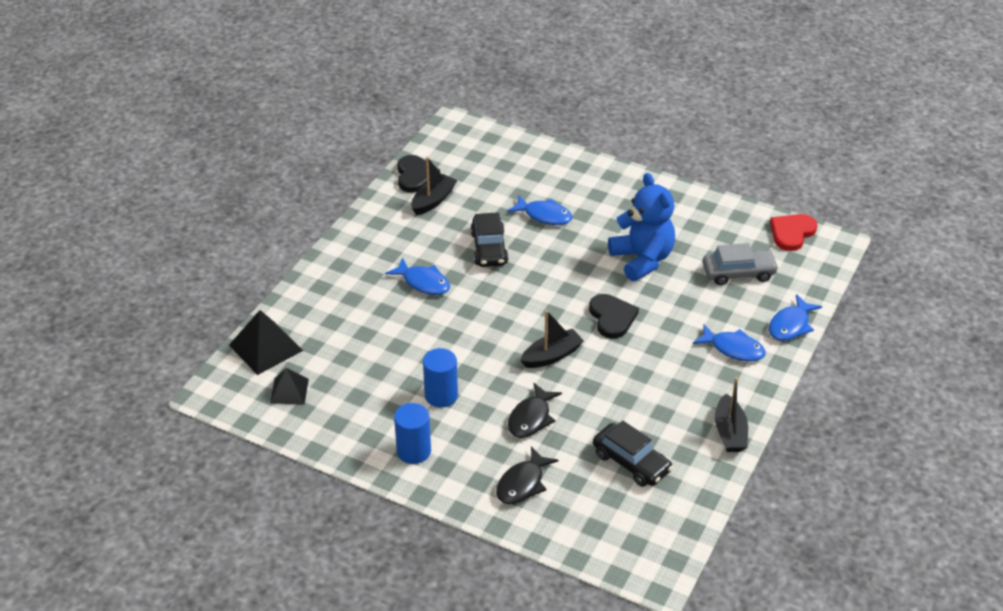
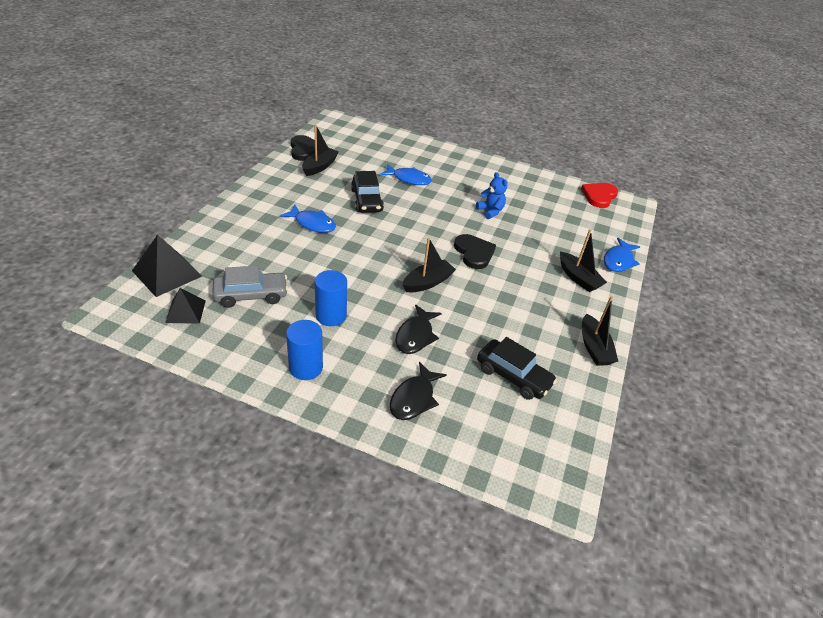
camera: 10 degrees left, 0 degrees up
(642, 260) = (490, 211): blue teddy bear -> blue teddy bear, size x0.52
(733, 349) = (578, 278): blue fish -> black boat
(738, 273) = (567, 222): grey car -> grey car (251, 295)

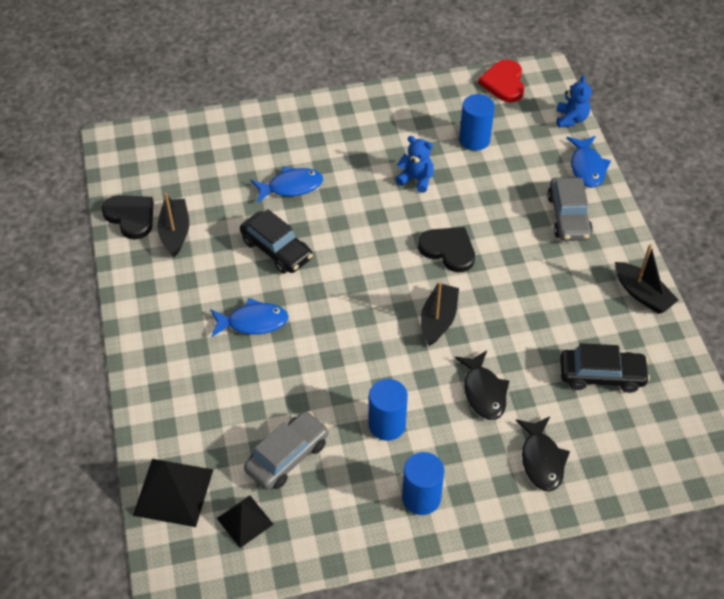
camera: 30 degrees left, 10 degrees up
(550, 212) = (474, 139): none -> blue cylinder
(578, 278) = (568, 216): black boat -> grey car
(630, 232) = (571, 119): none -> blue teddy bear

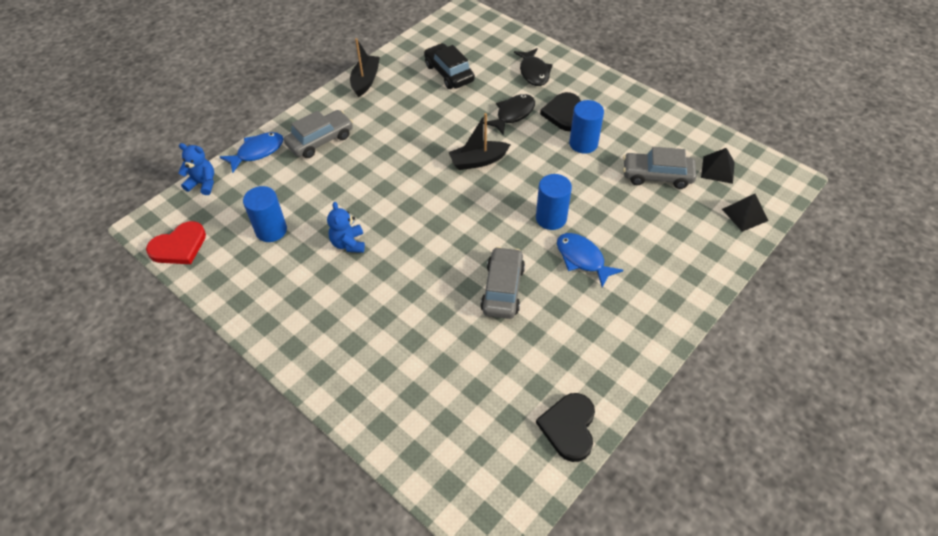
camera: 125 degrees left, 0 degrees up
(173, 492) = (745, 215): black pyramid -> black pyramid, size x0.63
(175, 232) = (552, 376): black boat -> none
(276, 249) = (502, 289): black car -> grey car
(291, 187) = (426, 324): blue fish -> none
(421, 497) = (612, 106): blue cylinder -> blue cylinder (551, 218)
(448, 250) = (409, 187): black heart -> black heart (564, 114)
(541, 460) = (534, 72): black fish -> black fish turned 120 degrees clockwise
(571, 119) = (203, 183): blue teddy bear -> blue teddy bear turned 45 degrees clockwise

